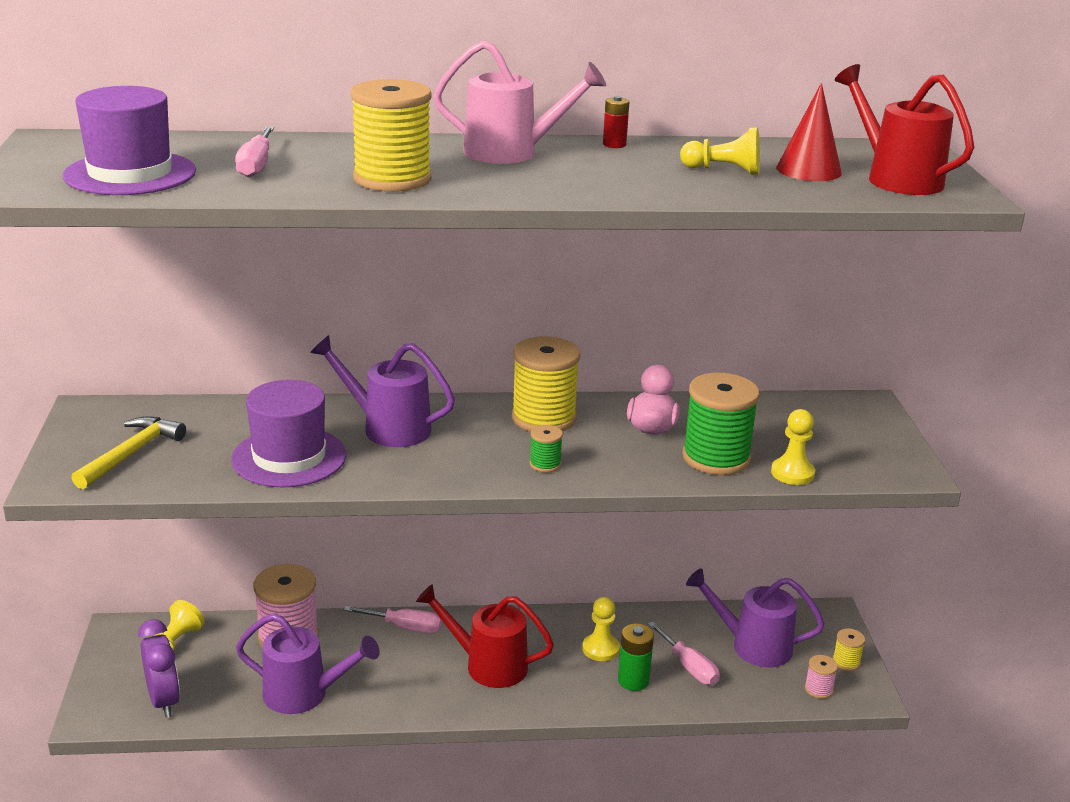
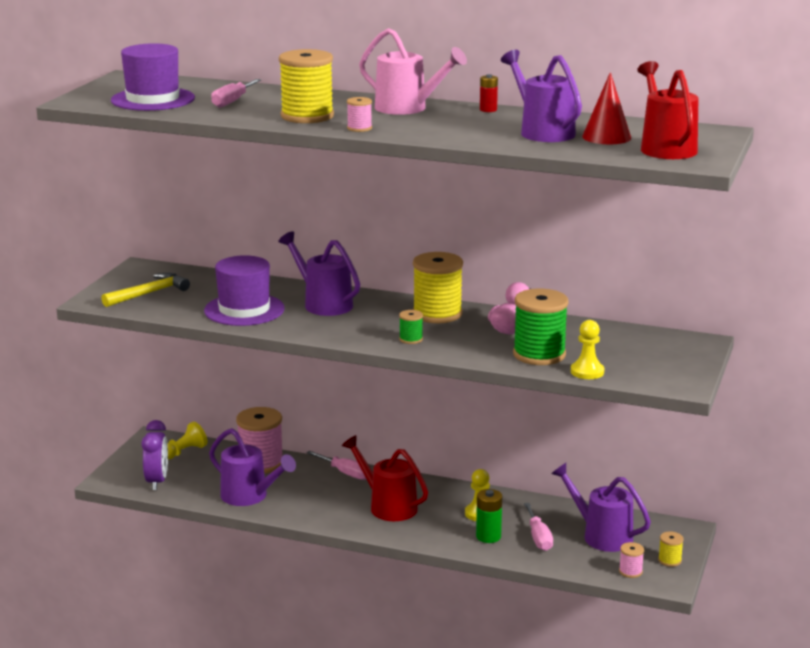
camera: 25 degrees right, 5 degrees down
(488, 191) = (359, 128): none -> pink spool
(724, 170) = (542, 131): yellow pawn -> purple watering can

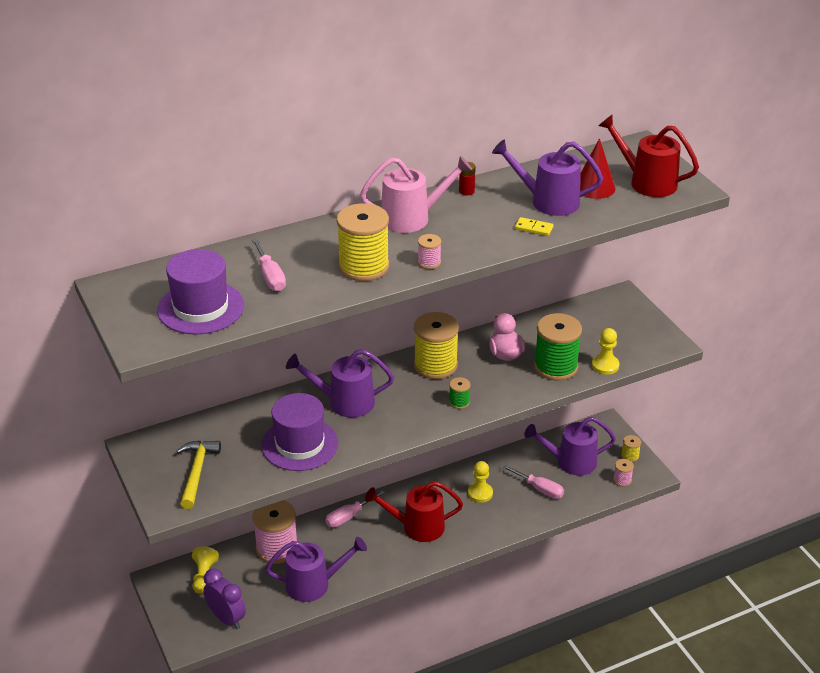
camera: 45 degrees left, 15 degrees up
(346, 473) = (348, 517): pink screwdriver -> pink screwdriver turned 150 degrees clockwise
(488, 536) = (511, 509): green battery -> none
(490, 139) = (533, 228): none -> yellow domino

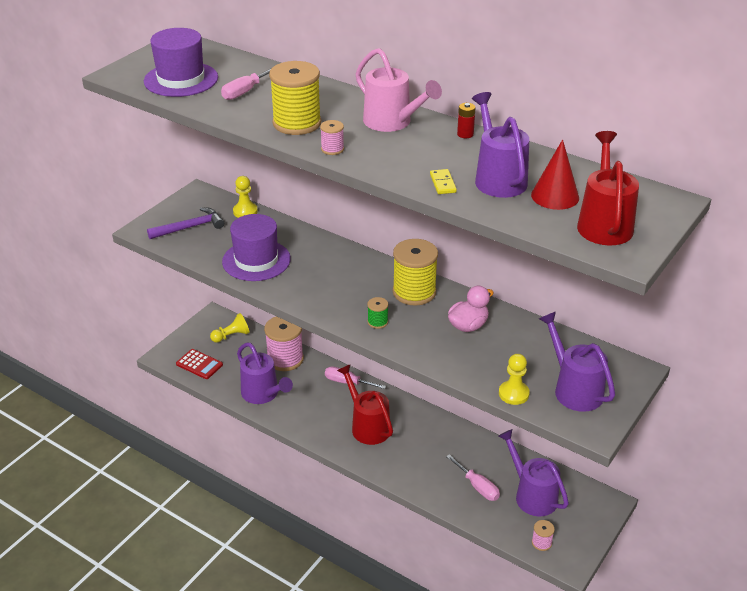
camera: 60 degrees right, 0 degrees up
(196, 472) = (190, 227): yellow hammer -> purple hammer
(226, 618) = (199, 364): purple clock -> red calculator
(344, 402) = (324, 263): purple watering can -> purple watering can (573, 389)
(480, 493) = (438, 449): yellow pawn -> yellow pawn (245, 211)
(540, 489) = (477, 487): pink screwdriver -> pink screwdriver turned 45 degrees counterclockwise
(556, 367) = (480, 362): green spool -> none
(630, 456) = (580, 536): yellow spool -> none

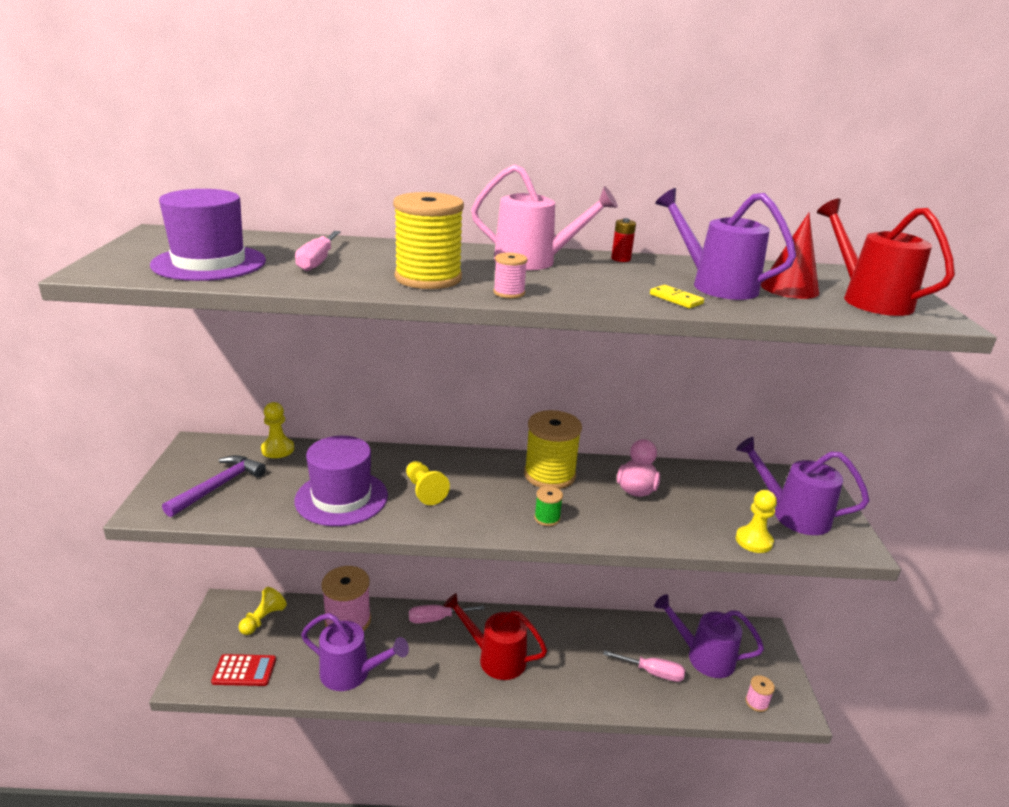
camera: 35 degrees left, 10 degrees down
(313, 274) = (424, 491): none -> yellow pawn

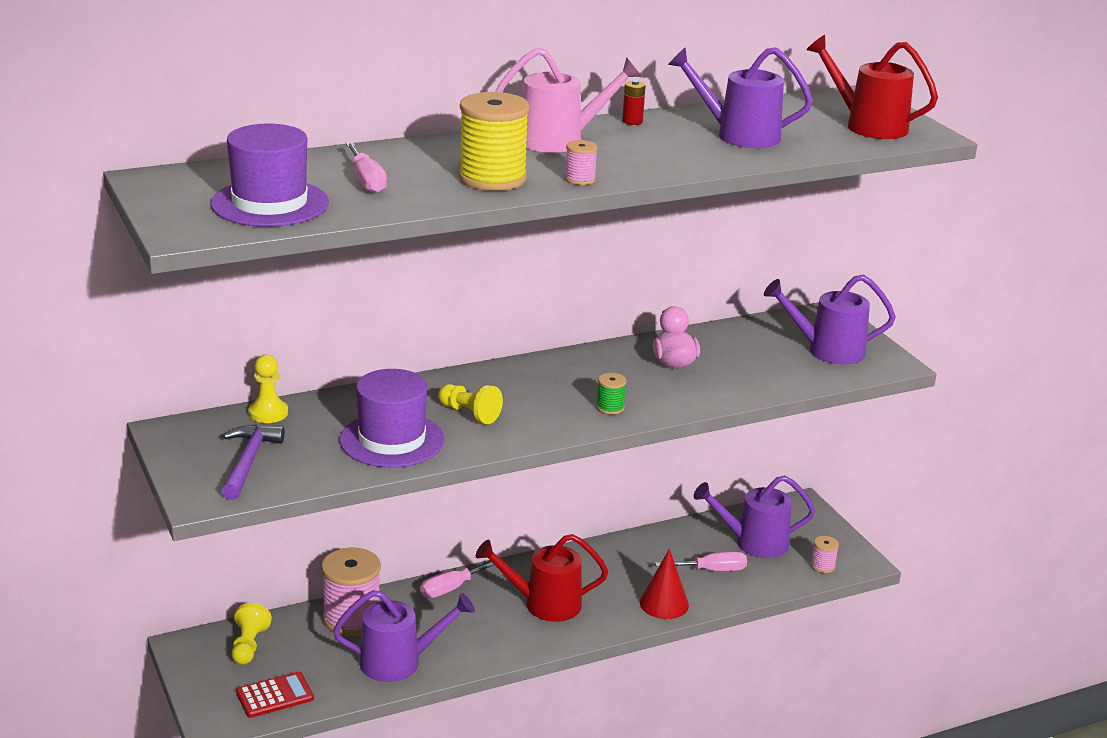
camera: 25 degrees left, 0 degrees up
(549, 475) = (580, 369): yellow spool -> none
(676, 299) = (720, 157): yellow domino -> none
(753, 541) = (806, 380): yellow pawn -> none
(789, 288) = (800, 126): red cone -> red cone (664, 603)

